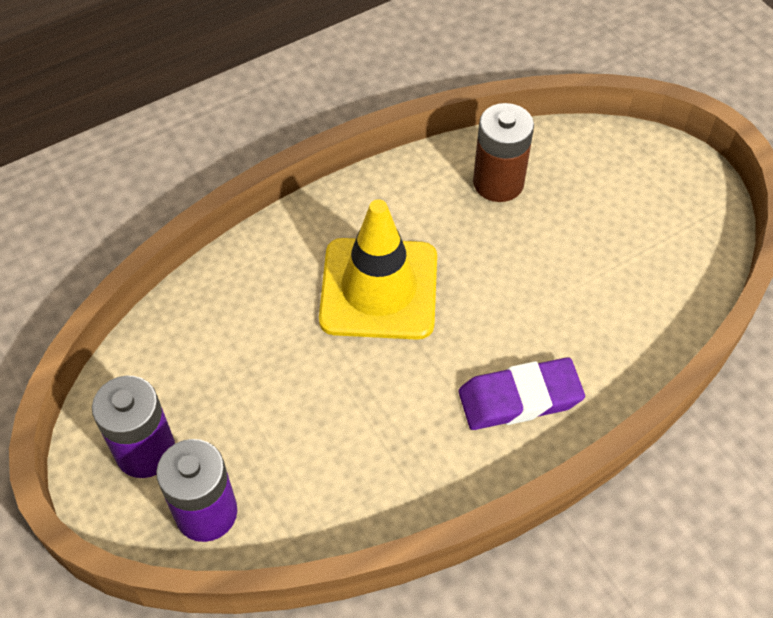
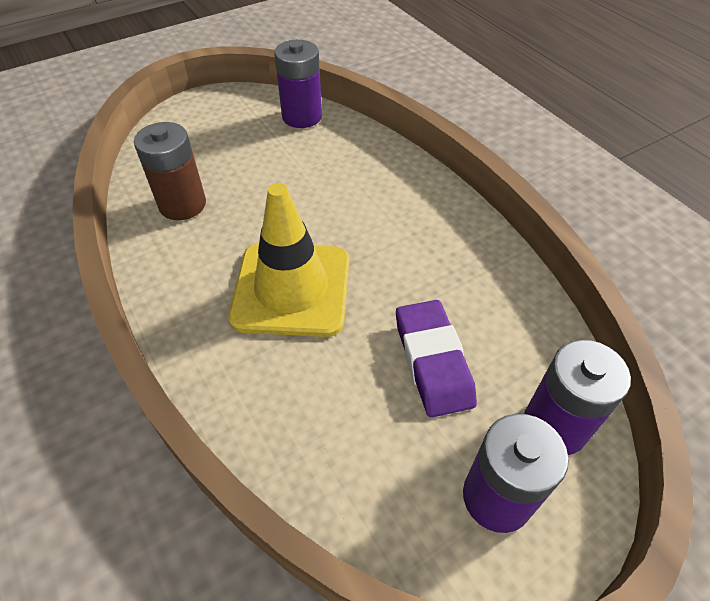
camera: 90 degrees left, 5 degrees down
(519, 398) = (404, 201): purple eraser -> purple eraser (433, 361)
(681, 283) = (302, 116): none -> purple battery

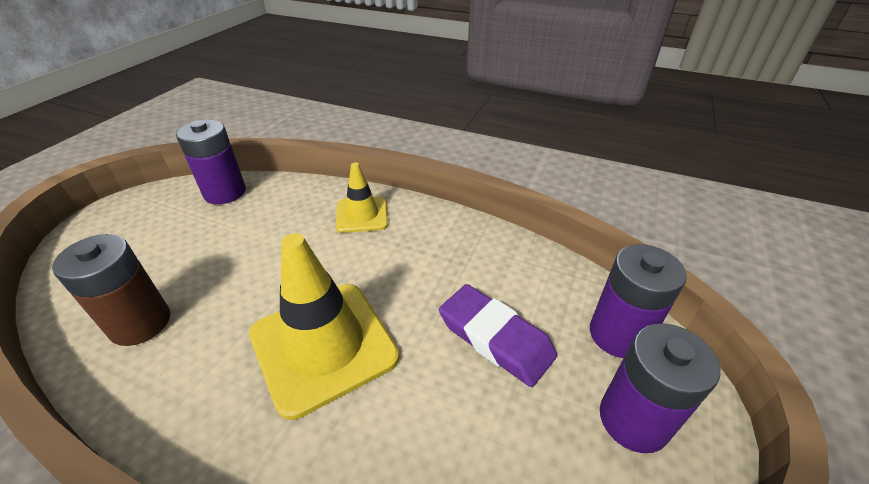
camera: 35 degrees left, 10 degrees down
(402, 189) = (362, 215): none -> yellow traffic cone

